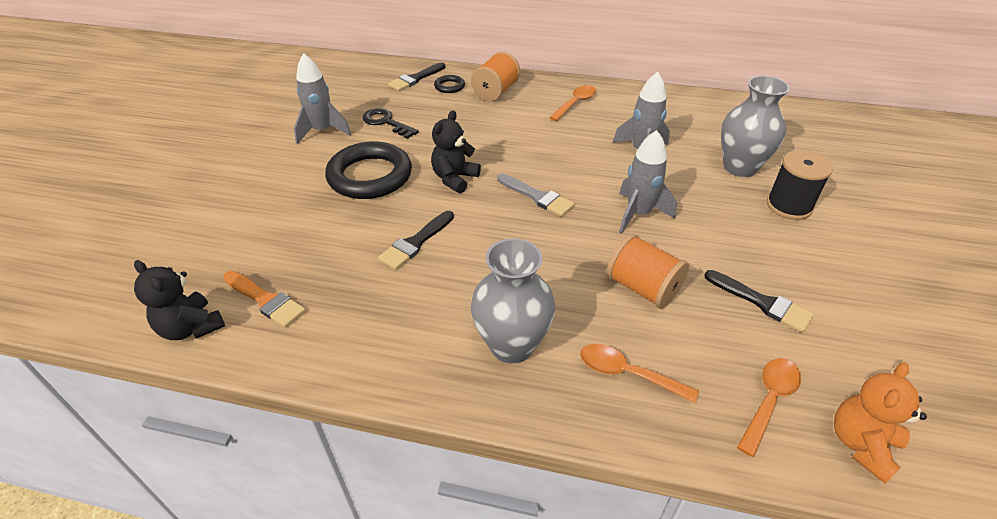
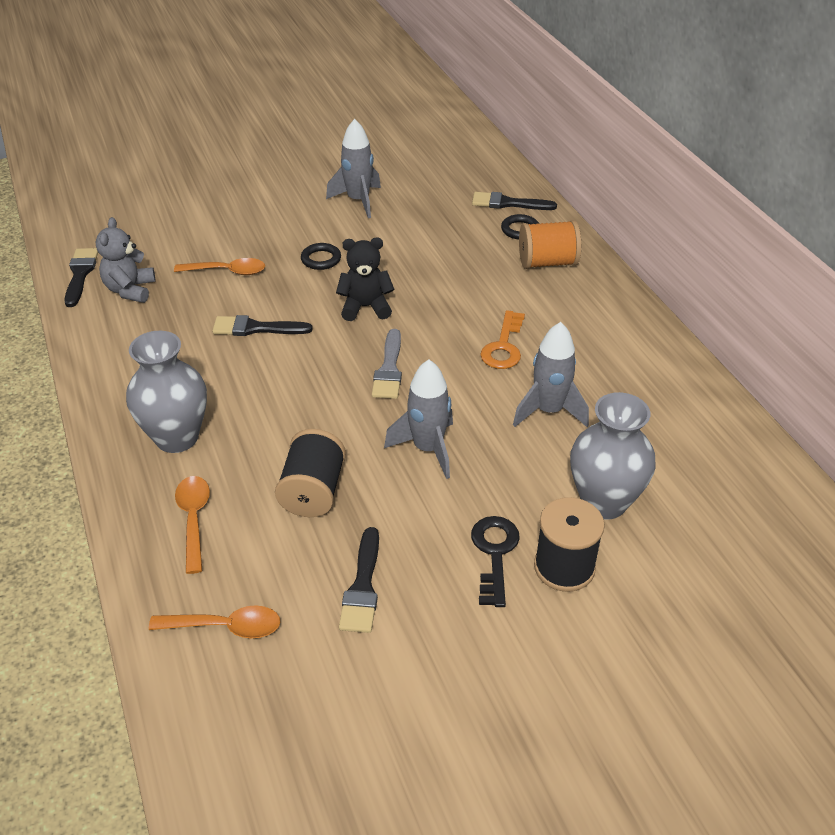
camera: 55 degrees right, 0 degrees up
(191, 328) = (80, 274): black teddy bear -> black brush
(265, 300) = (130, 290): orange brush -> grey teddy bear
(370, 176) = (321, 259): black ring -> black ring, size x0.45
(386, 122) = (411, 226): black key -> black key (494, 553)
(562, 141) = (503, 346): none -> orange key
(575, 103) = (593, 325): orange spoon -> orange spoon (227, 271)
(642, 288) = (313, 491): orange spool -> black spool
(861, 444) = (214, 709): orange teddy bear -> none

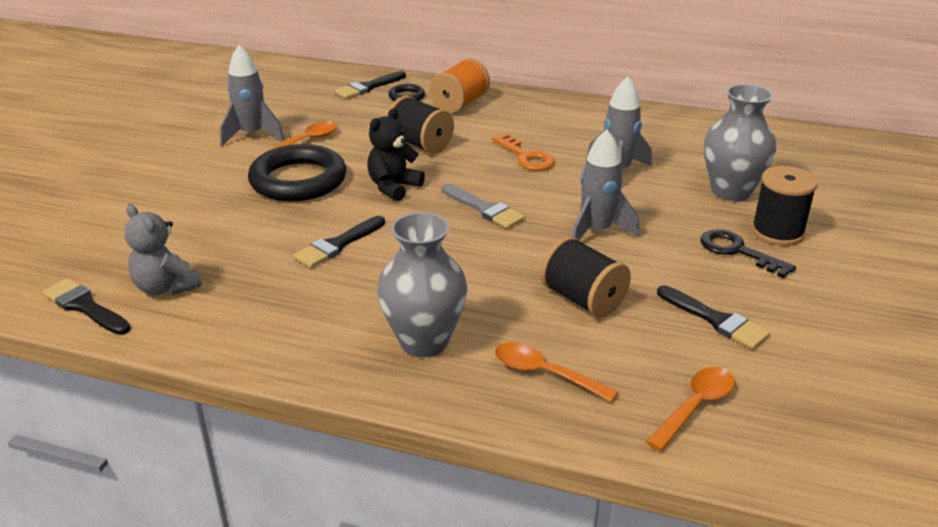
camera: 50 degrees left, 10 degrees down
(227, 271) = (234, 227): orange spoon -> orange spoon (306, 141)
(321, 259) = (298, 180): black ring -> black ring, size x2.24
(449, 281) = (420, 144): none -> black spool

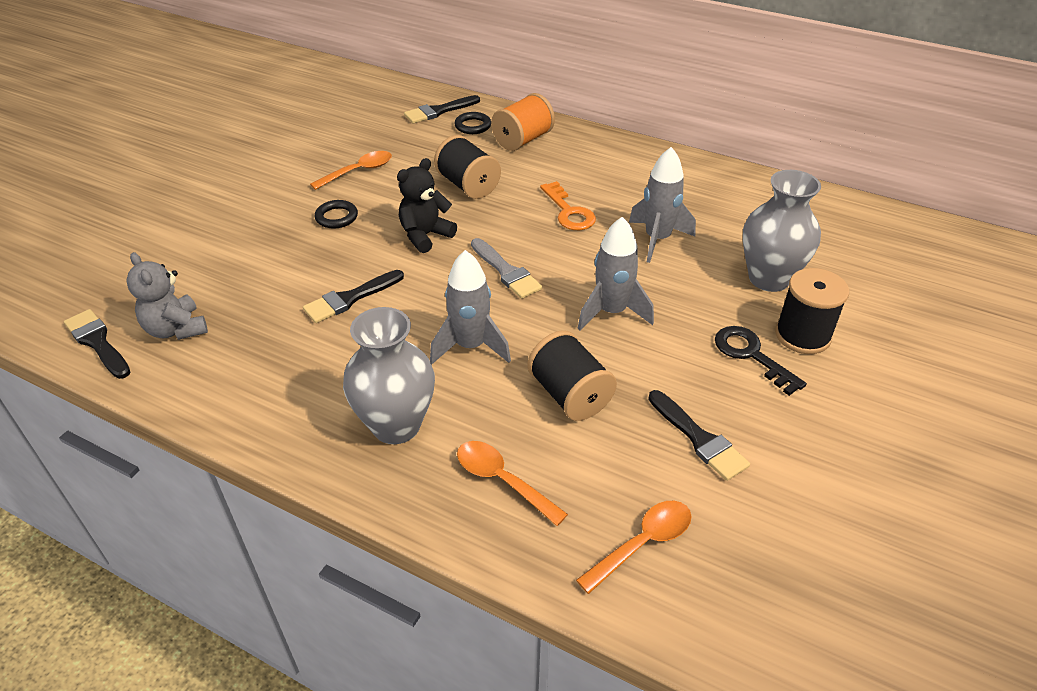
camera: 10 degrees right, 10 degrees up
(252, 135) = (310, 159): grey rocket -> grey rocket (470, 346)
(298, 180) = (336, 217): black ring -> black ring, size x0.45

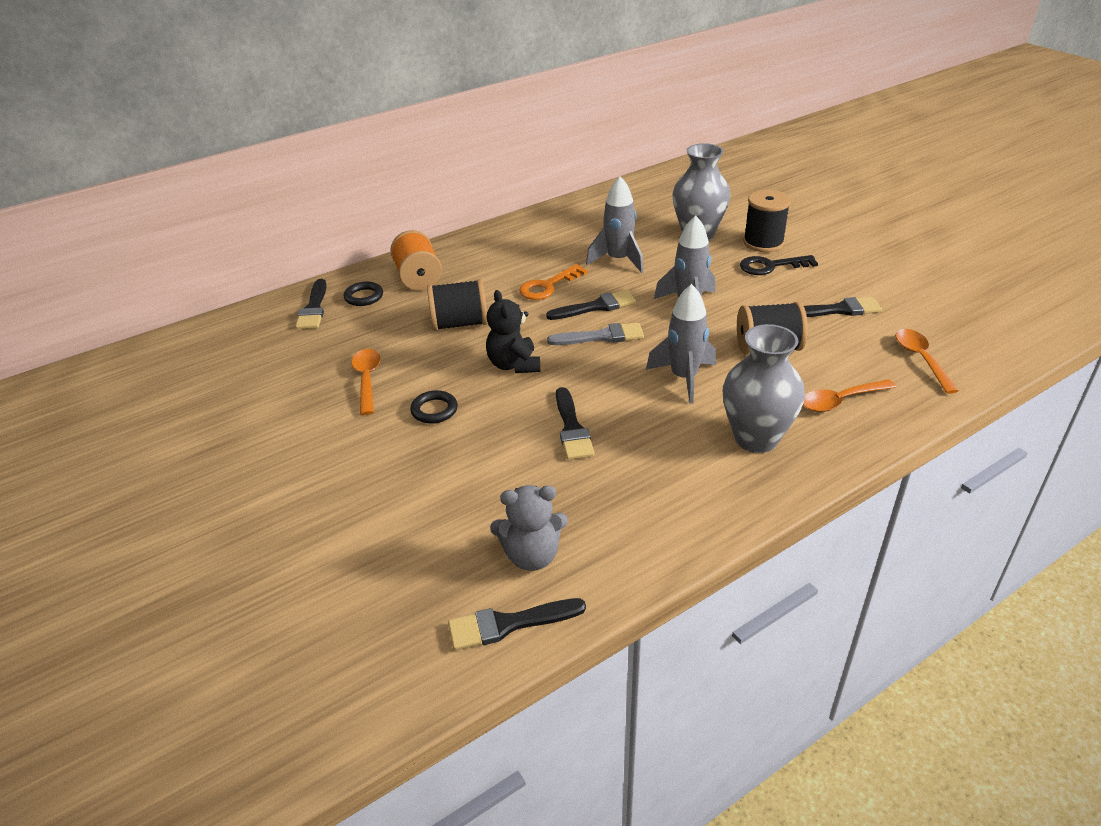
camera: 60 degrees left, 5 degrees down
(556, 252) = (596, 307): none -> black brush
(569, 212) = (548, 286): orange key -> orange key turned 135 degrees clockwise

